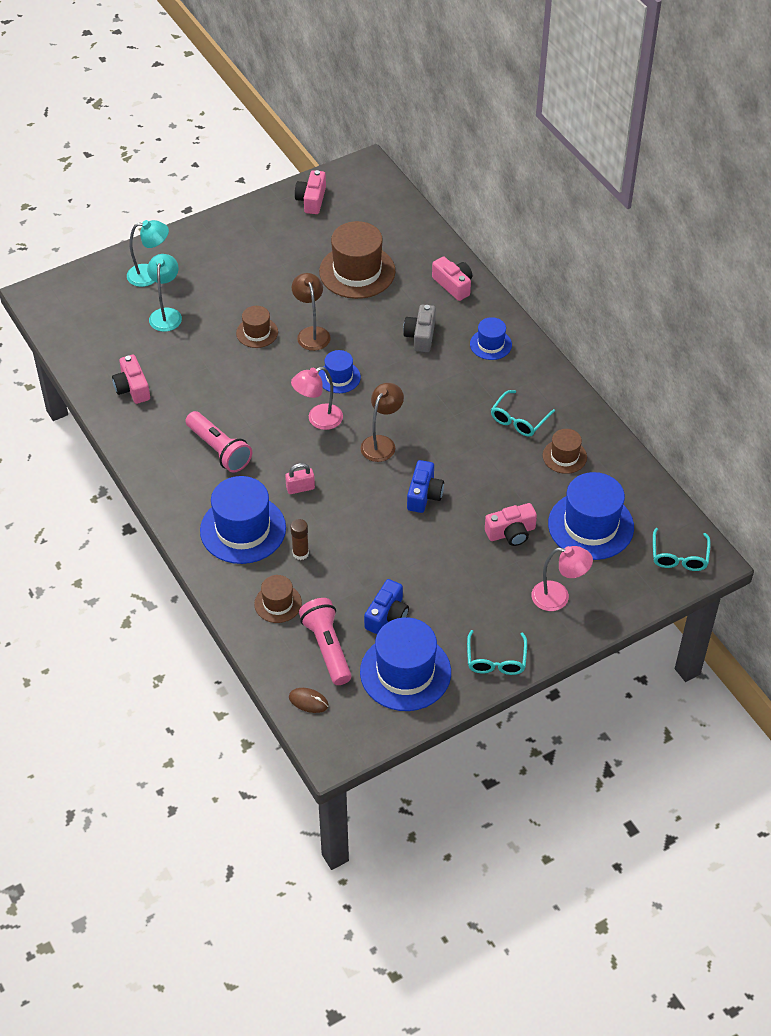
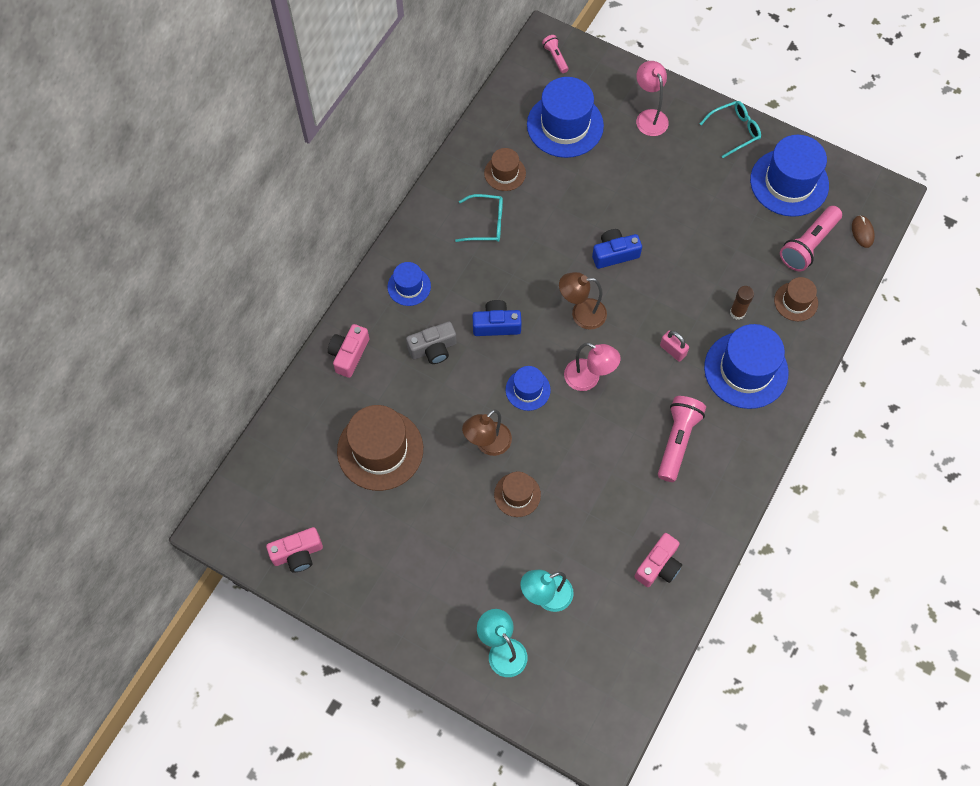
camera: 120 degrees left, 15 degrees up
(387, 615) = (749, 220): blue camera -> blue camera (496, 325)
(511, 532) = (610, 175): pink camera -> none
(679, 556) = (555, 57): turquoise glasses -> pink flashlight

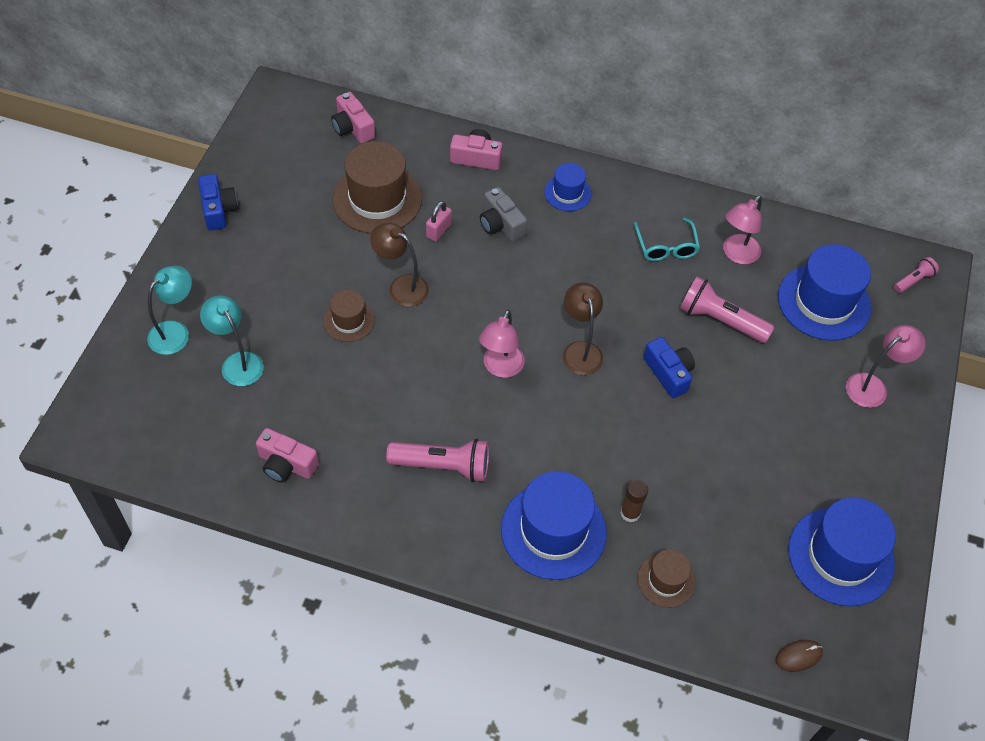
camera: 75 degrees right, 10 degrees down
(298, 554) = (258, 155): pink camera -> pink camera (352, 128)
(496, 325) = (544, 274): blue camera -> blue camera (218, 210)
(505, 173) = (736, 254): brown hat -> pink lamp
(528, 390) = (473, 313): blue hat -> none
(672, 350) = (559, 448): pink padlock -> pink padlock (438, 231)
(734, 131) = (893, 483): turquoise glasses -> none
(808, 245) = (754, 588): pink flashlight -> pink flashlight (720, 320)

